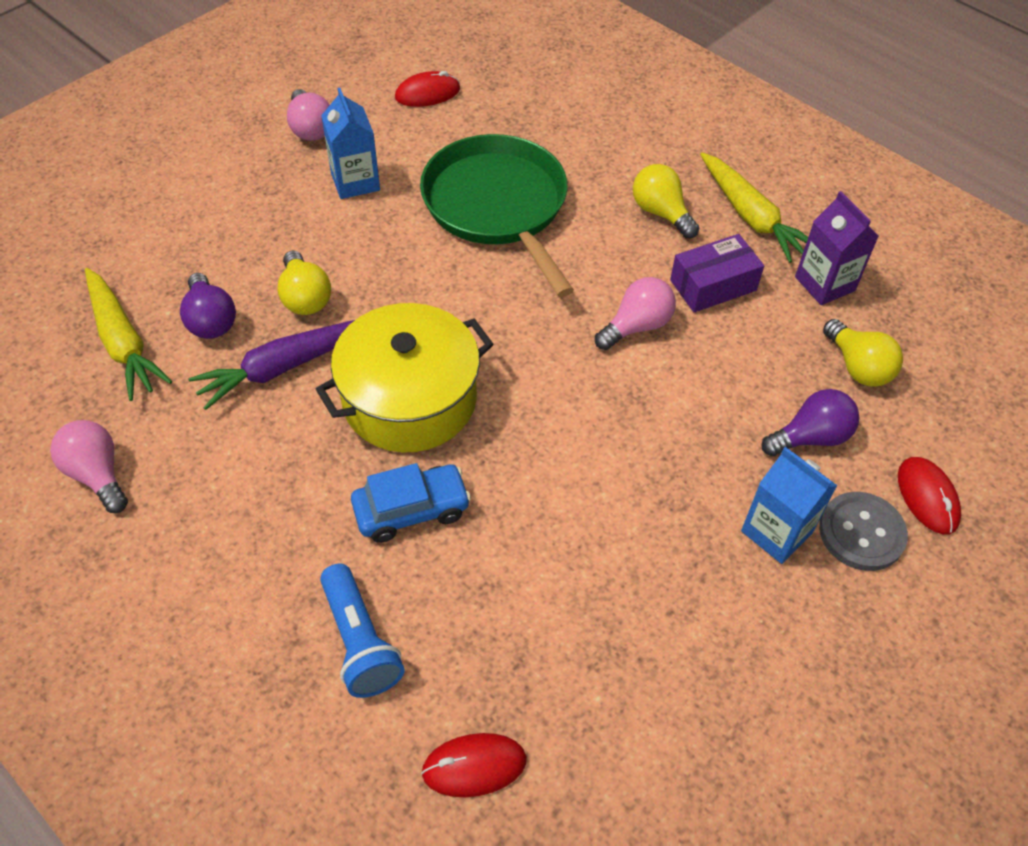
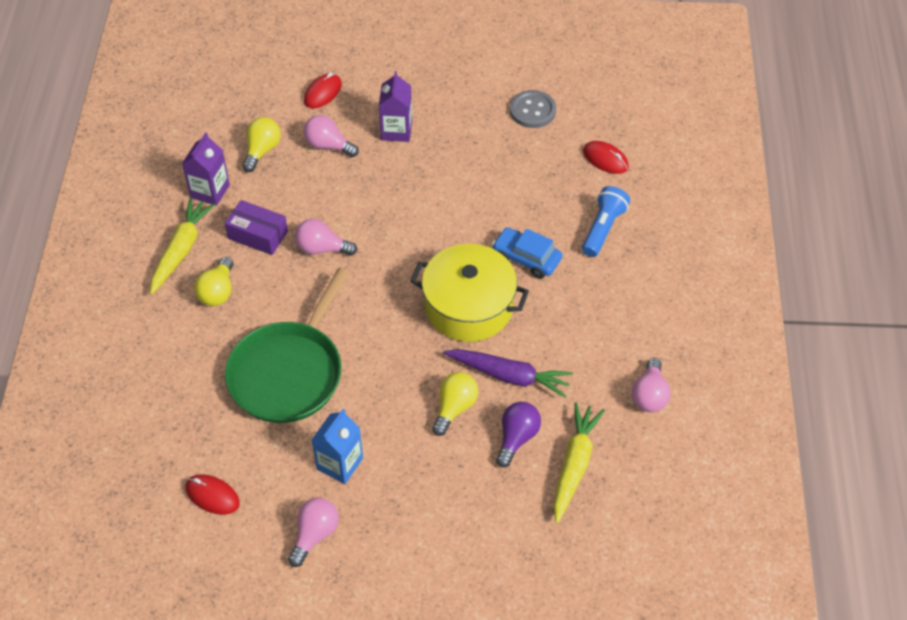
camera: 130 degrees left, 0 degrees up
(776, 532) = (396, 130): blue carton -> purple carton
(810, 437) = (328, 145): purple light bulb -> pink light bulb
(861, 533) = (366, 104): grey button -> grey button (532, 110)

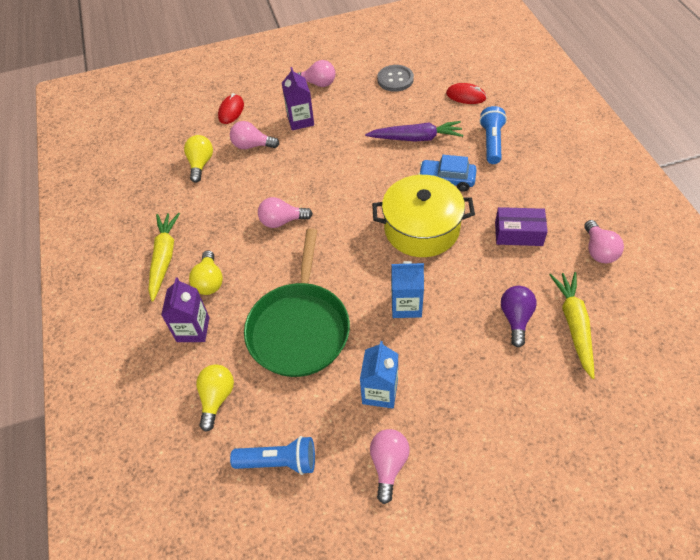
camera: 15 degrees left, 0 degrees up
(210, 191) = (170, 206): purple carton -> purple carton (193, 329)
(212, 496) = (279, 461): red mouse -> blue flashlight
(258, 235) = (224, 227): purple box -> purple box (518, 233)
(409, 385) = (406, 305): none -> blue carton
(438, 87) = (317, 83): none -> pink light bulb
(455, 408) = (452, 311): yellow light bulb -> yellow light bulb (217, 398)
(509, 376) = (482, 271): purple carrot -> purple carrot (416, 138)

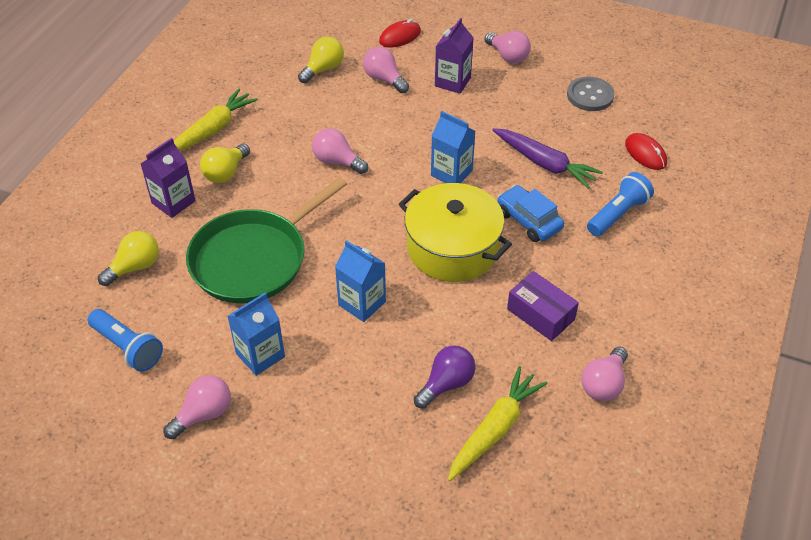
camera: 35 degrees right, 5 degrees down
(366, 180) = (451, 173): none -> blue carton

